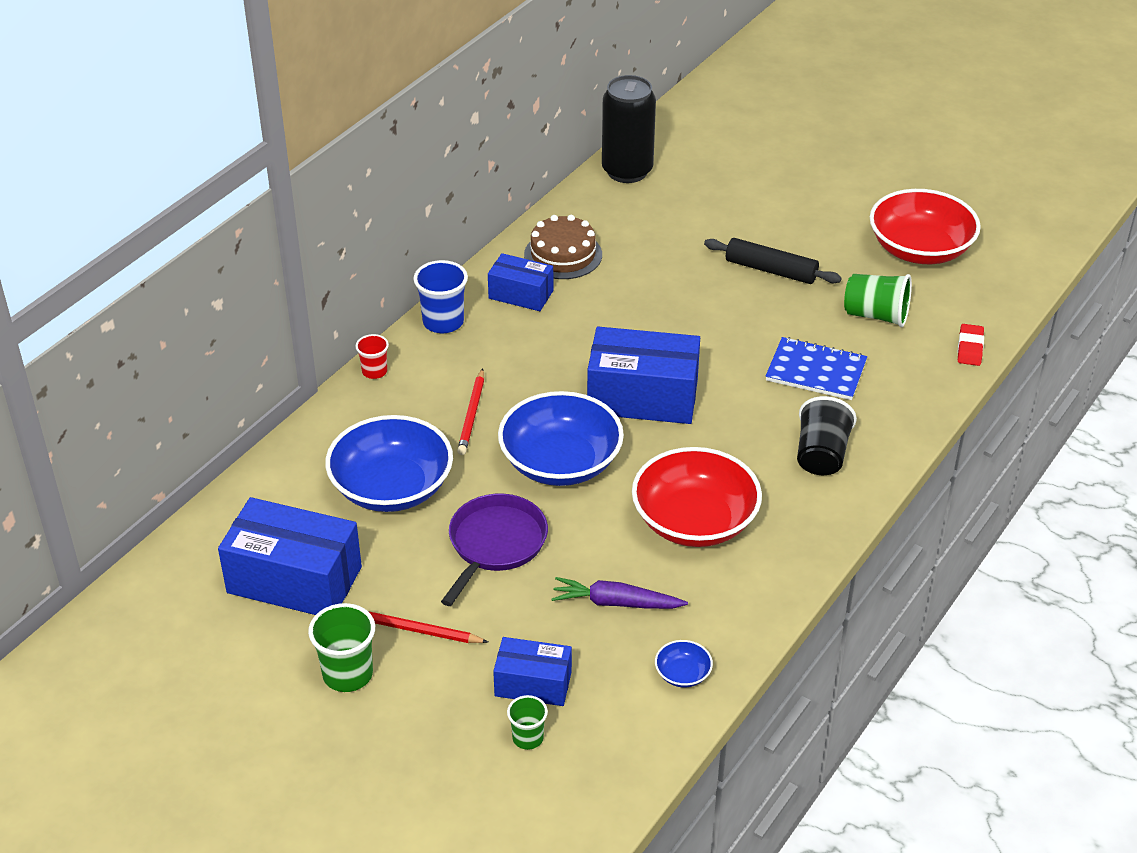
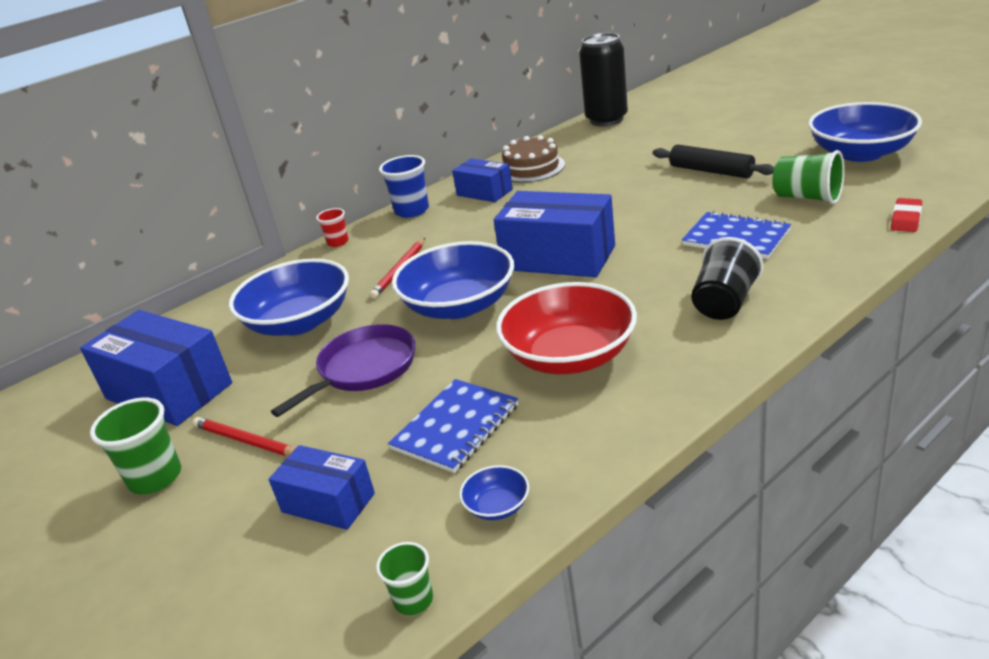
camera: 20 degrees right, 10 degrees down
(528, 738) = (290, 562): green cup -> green cup (413, 600)
(616, 603) = (456, 427): purple carrot -> blue notebook
(920, 249) = (860, 153): red bowl -> blue bowl

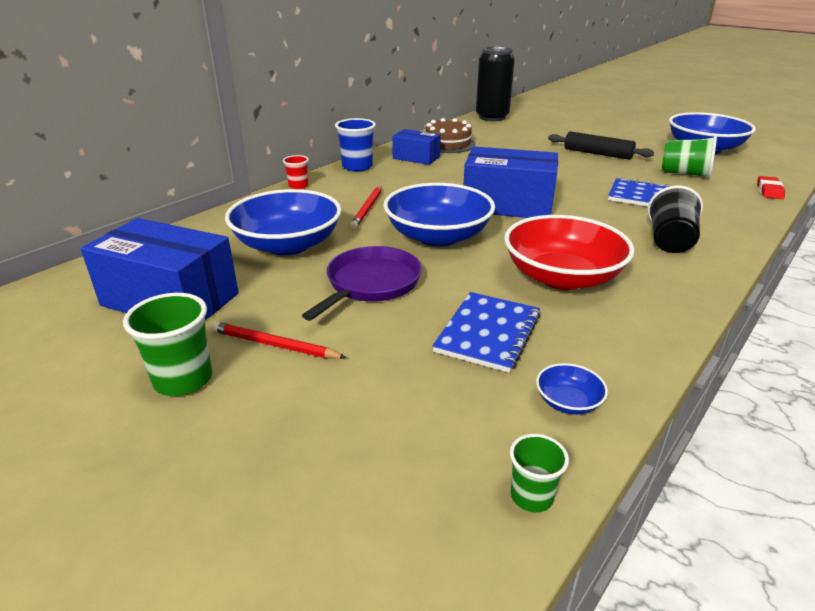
camera: 15 degrees left, 0 degrees up
(328, 503) = (390, 402): blue box -> none

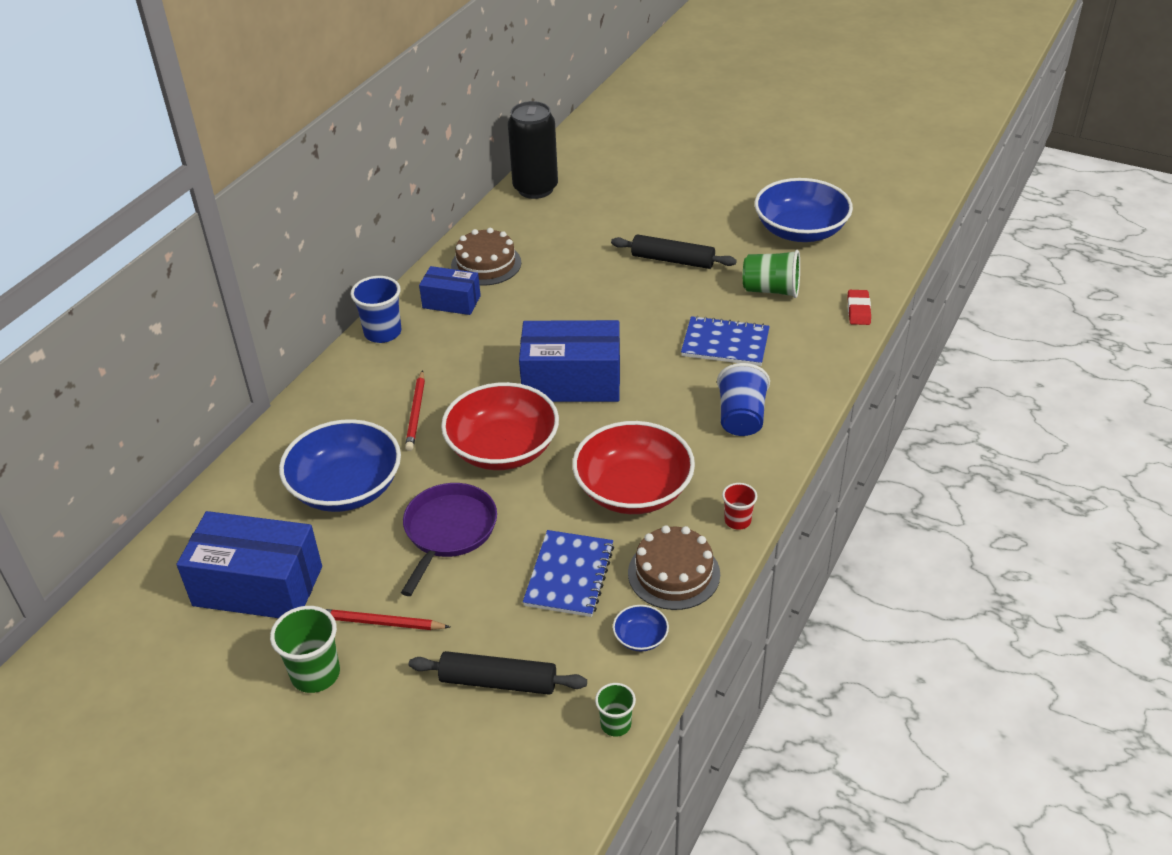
camera: 10 degrees left, 10 degrees up
(298, 186) = (322, 383): red cup -> red cup (737, 521)
(386, 420) = (498, 681): none -> black rolling pin
(438, 236) = (503, 448): blue bowl -> red bowl
(607, 347) = (673, 573): none -> brown cake
(669, 241) = (741, 418): black cup -> blue cup

